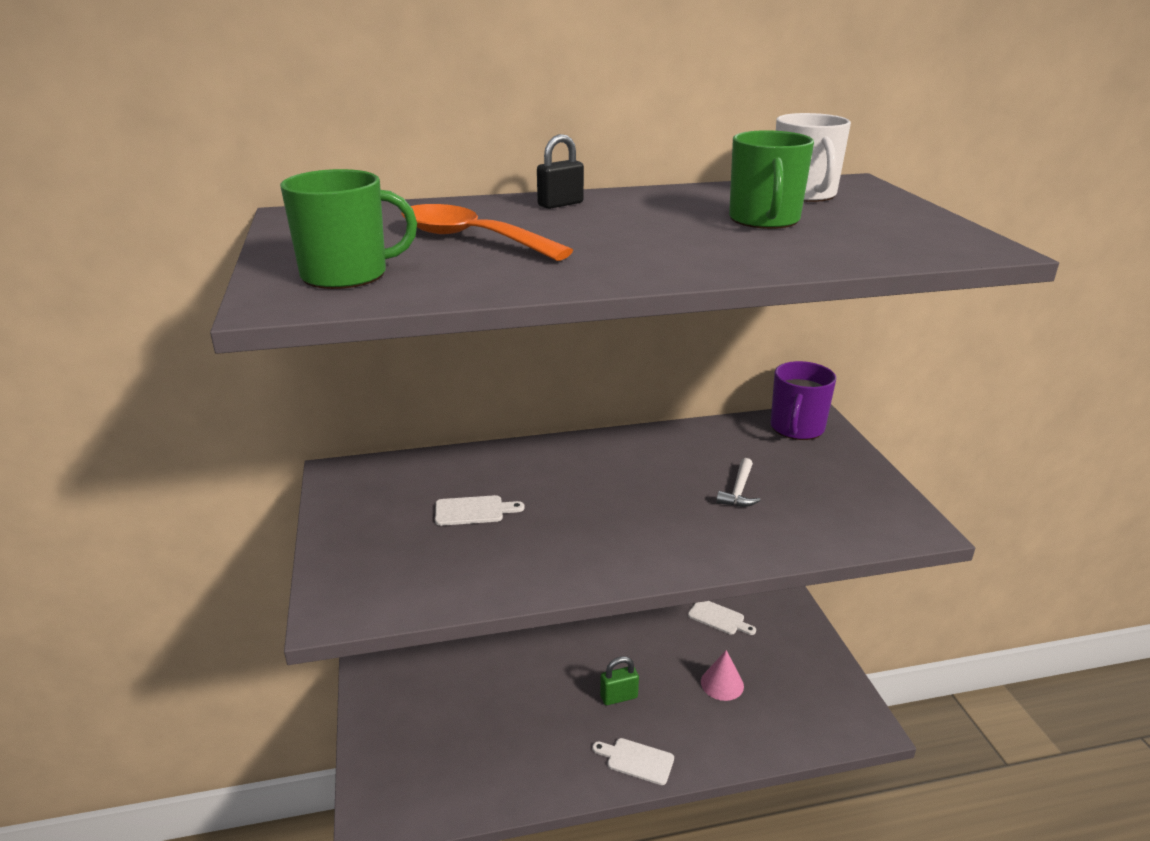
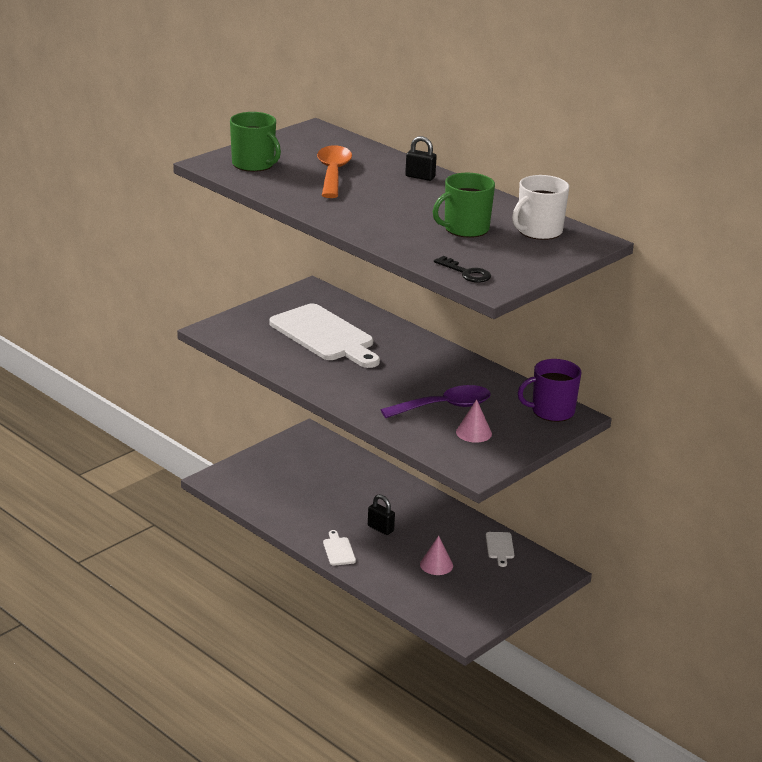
camera: 55 degrees right, 0 degrees up
(473, 511) = (325, 336): white cutting board -> white cutting board, size x2.39
(619, 697) = (380, 528): green padlock -> black padlock
(739, 491) = (444, 407): white hammer -> purple spoon
(817, 494) = (473, 433): none -> pink cone
(923, 249) = (466, 273): none -> black key

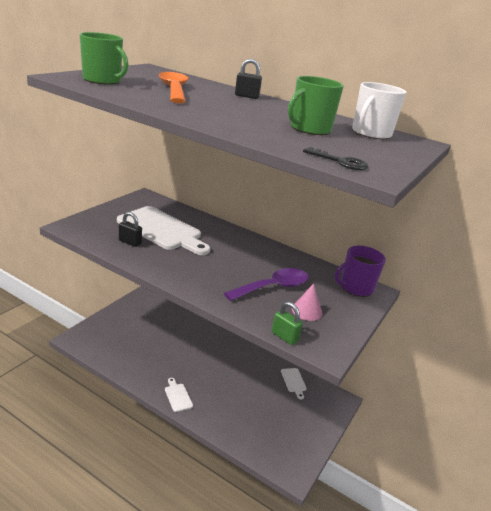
camera: 15 degrees left, 0 degrees up
(380, 528) = (205, 372): black padlock -> black padlock (130, 242)
(435, 455) = (284, 337): none -> green padlock
(436, 565) = (254, 403): pink cone -> none

